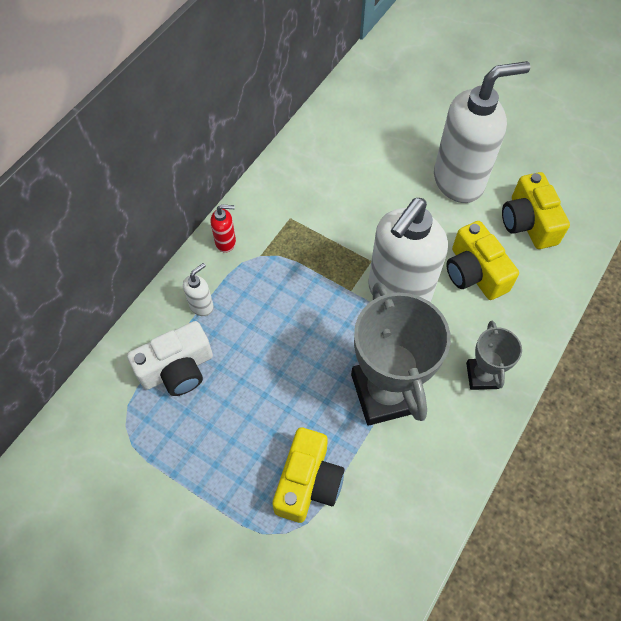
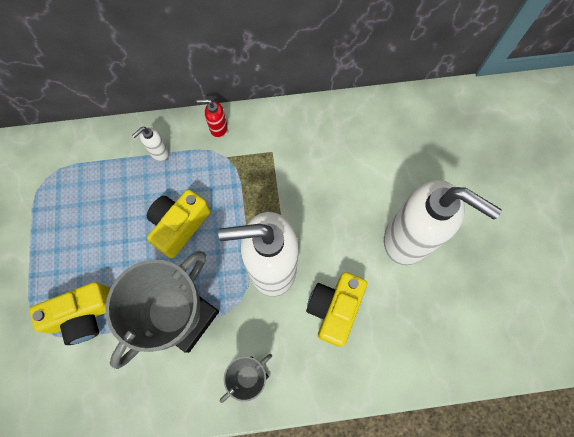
camera: 50 degrees right, 10 degrees up
(177, 369) = (104, 175): white camera -> none
(202, 306) = (159, 153): white soap dispenser -> white soap dispenser turned 135 degrees clockwise
(226, 242) = (218, 129): red soap dispenser -> red soap dispenser turned 135 degrees clockwise
(528, 222) = (416, 317): yellow camera -> yellow camera (179, 226)

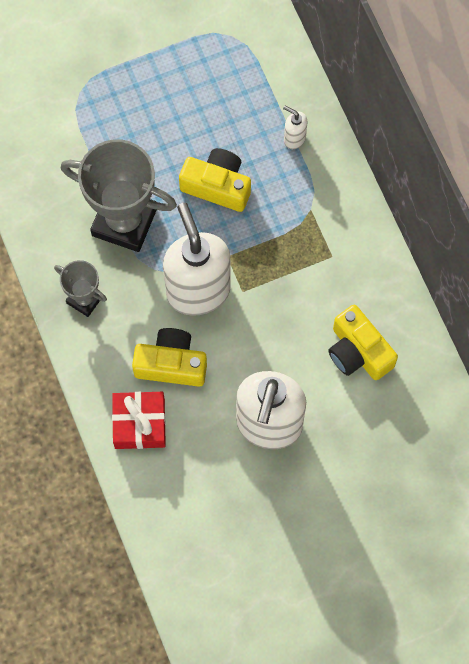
camera: 75 degrees right, 0 degrees up
(83, 315) = (101, 127): yellow camera -> yellow camera (358, 352)
(218, 129) = (342, 191): red soap dispenser -> none
(384, 353) = (139, 423): none -> red gift

